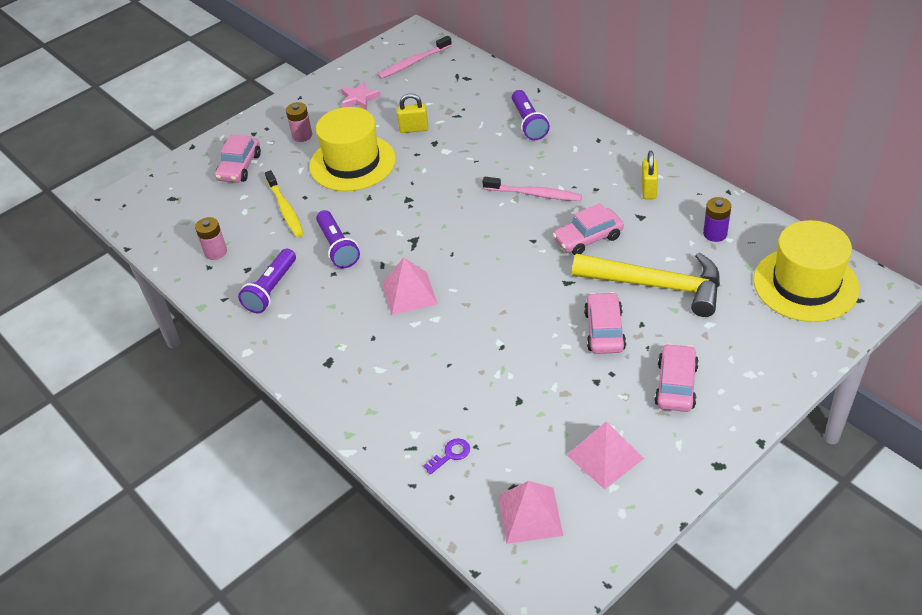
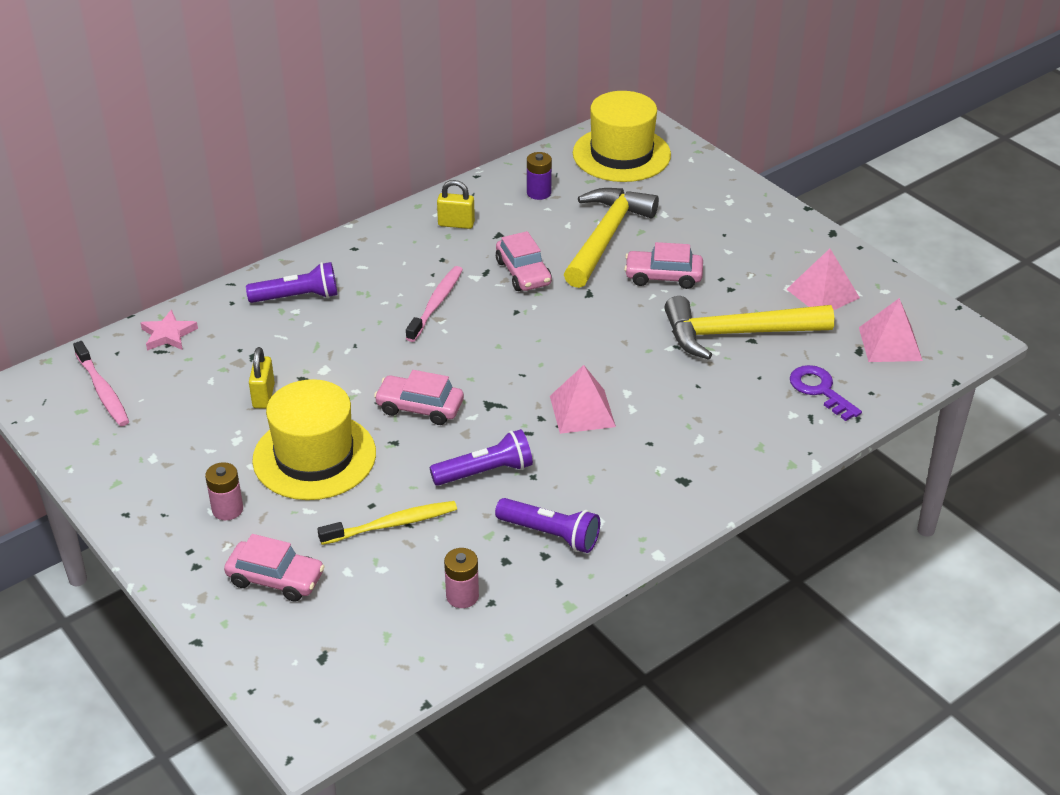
camera: 90 degrees left, 5 degrees down
(359, 98) = (164, 448): pink star -> pink star (168, 334)
(450, 454) = (820, 390): purple key -> purple key, size x1.62
(526, 389) = (736, 334): none -> yellow hammer
(676, 385) = (739, 243): pink car -> pink car (420, 407)

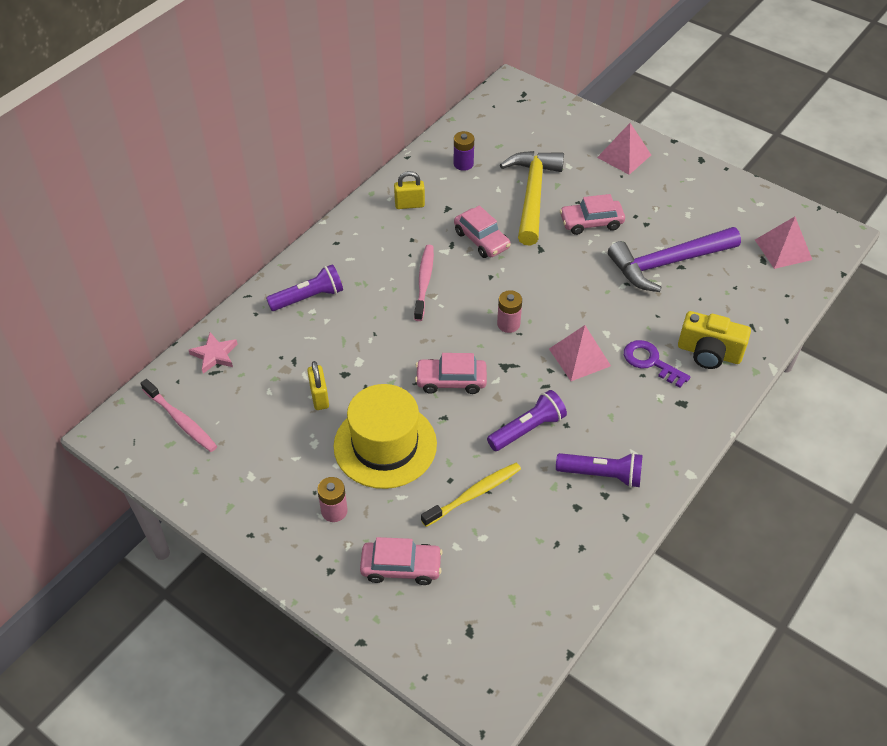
camera: 15 degrees left, 10 degrees up
(462, 596) = (557, 547): pink battery -> pink battery (508, 324)
(621, 154) = (513, 117): yellow hat -> none
(736, 334) = (667, 263): yellow hammer -> purple hammer
(742, 435) = (709, 353): none -> yellow camera
(820, 390) = (749, 301): purple key -> purple key (650, 362)
(823, 293) = (716, 215): pink pyramid -> pink pyramid (624, 156)

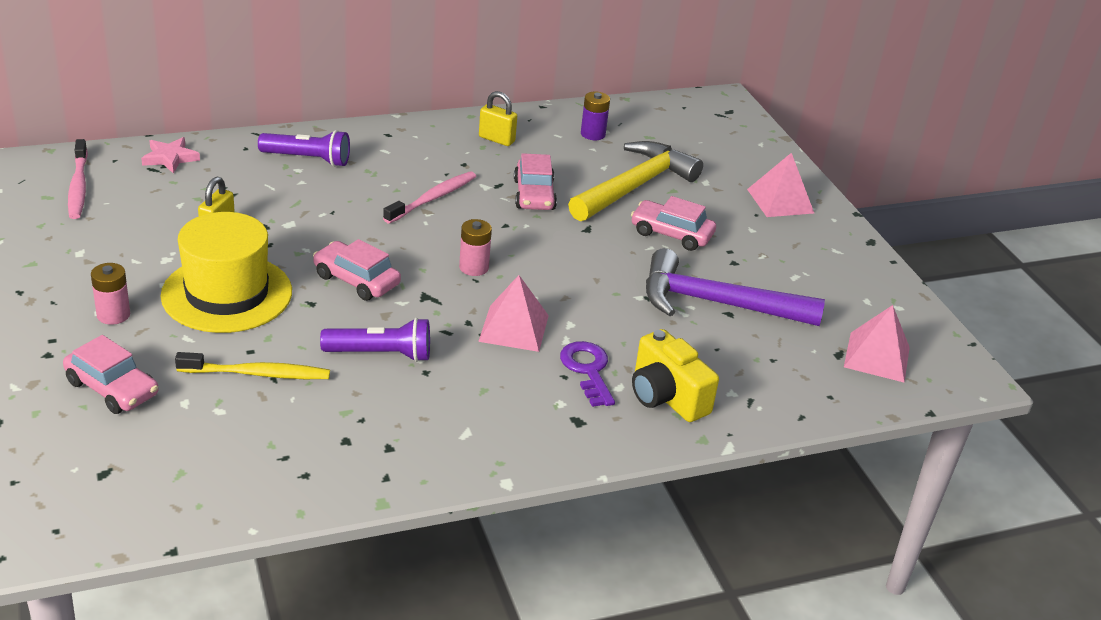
camera: 30 degrees right, 15 degrees down
(601, 475) = (407, 430): purple flashlight -> none

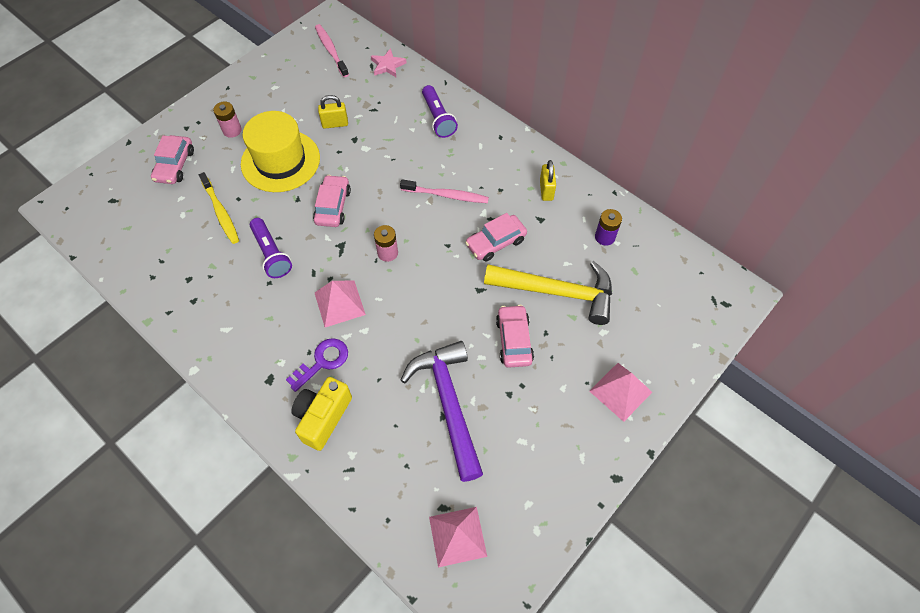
camera: 65 degrees right, 25 degrees up
(78, 186) = (331, 50): pink toothbrush -> pink toothbrush turned 105 degrees clockwise

